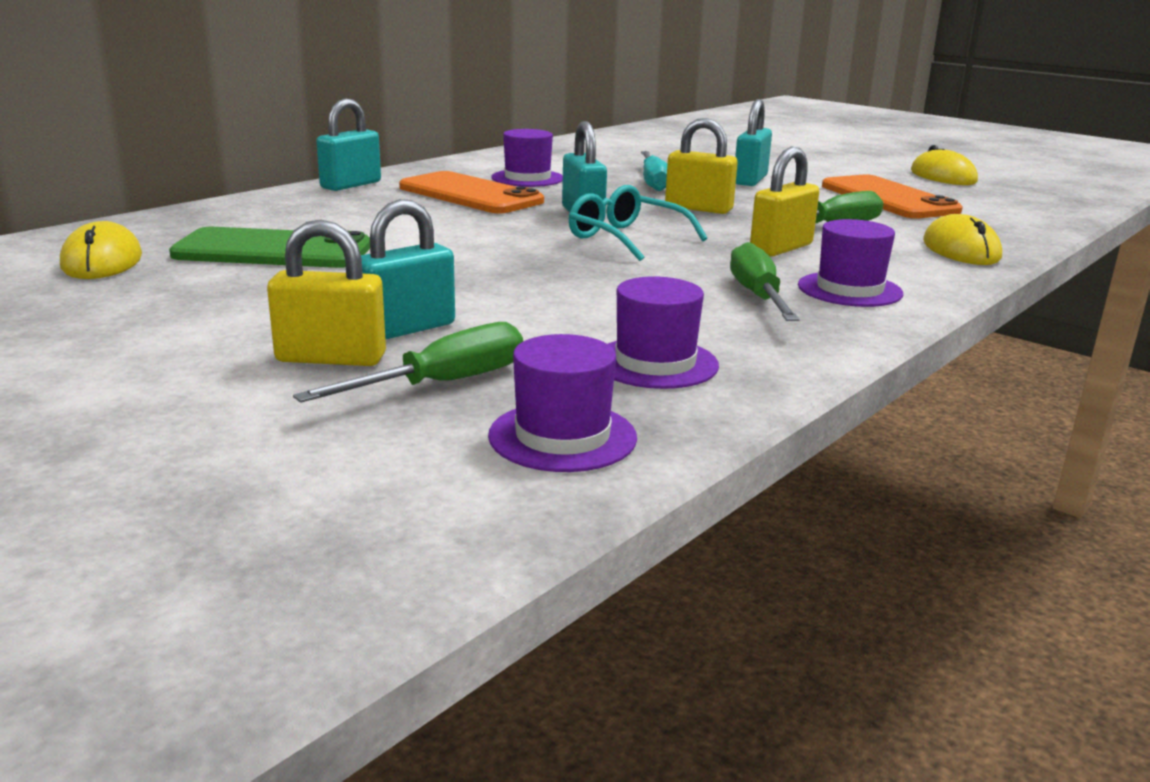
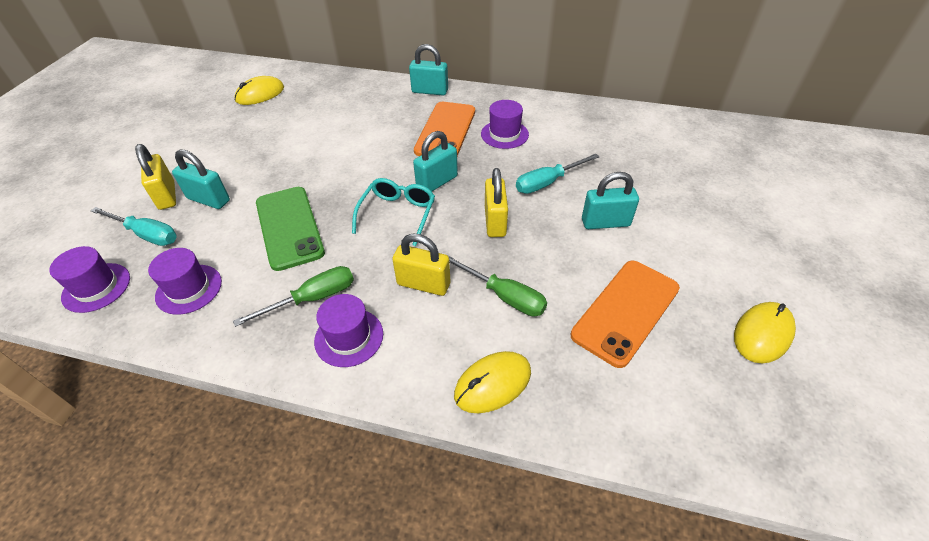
camera: 65 degrees right, 25 degrees up
(273, 251) = (299, 122): green phone -> green phone (289, 227)
(442, 383) = (146, 234): green screwdriver -> turquoise screwdriver

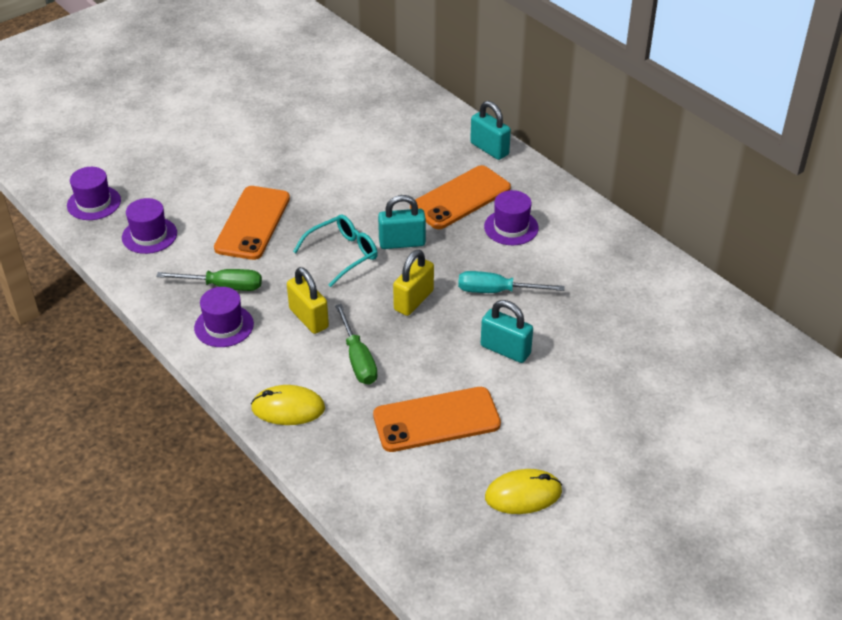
camera: 35 degrees right, 5 degrees down
(146, 234) = (151, 178): turquoise screwdriver -> none
(167, 195) = (187, 151): yellow padlock -> none
(208, 199) = (214, 169): turquoise padlock -> none
(260, 94) = (333, 82): yellow mouse -> none
(289, 227) = (252, 223): green phone -> orange phone

